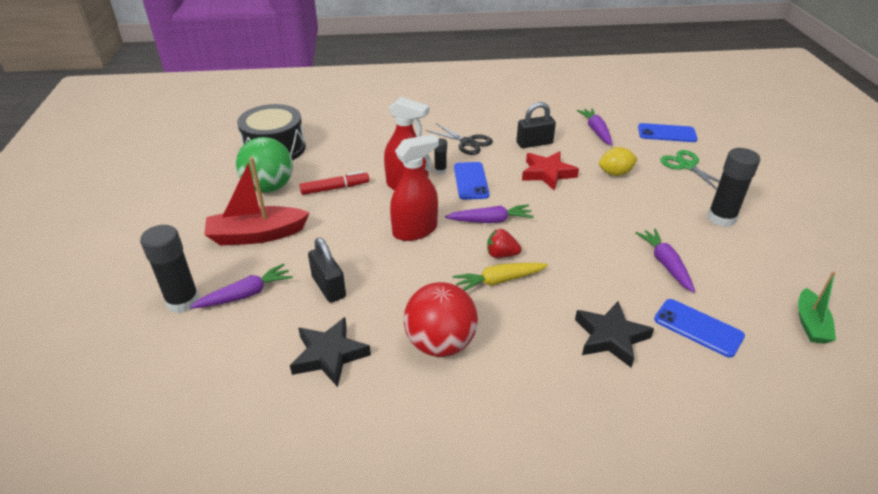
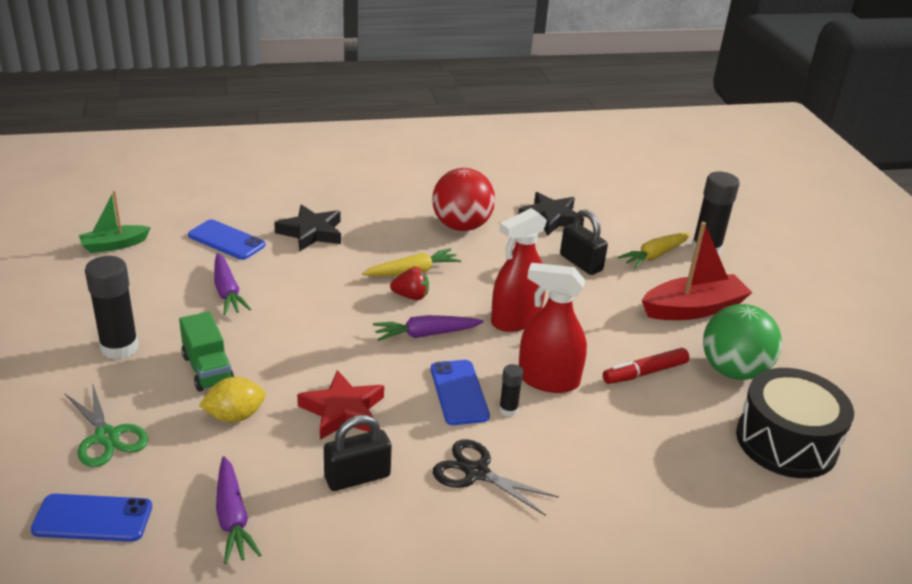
camera: 170 degrees right, 5 degrees down
(246, 294) = (654, 256): purple carrot -> yellow carrot
(647, 201) = (208, 369): none -> green truck
(810, 324) = (114, 245): green boat -> green boat turned 120 degrees counterclockwise

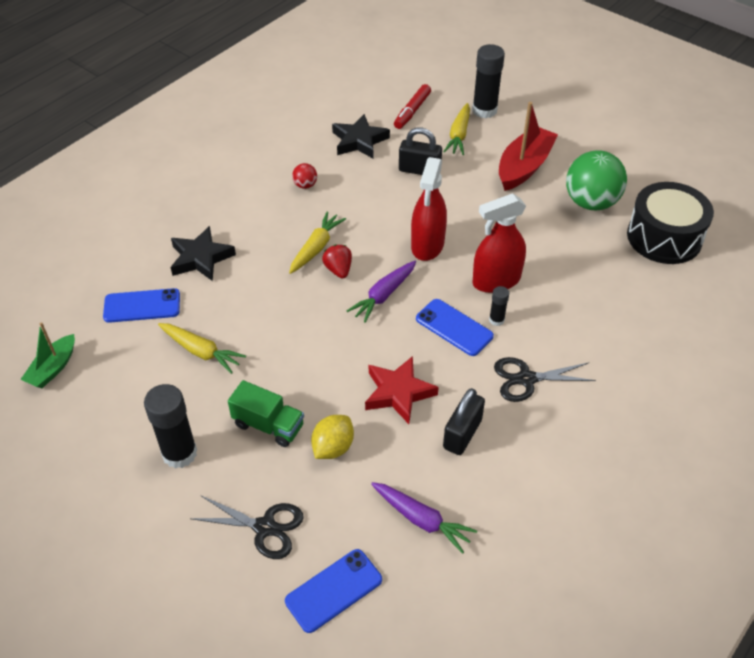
camera: 35 degrees left, 15 degrees up
(107, 437) = (265, 527): green scissors -> black scissors
(227, 292) = (201, 351): purple carrot -> yellow carrot
(411, 296) = (338, 270): red strawberry -> red strawberry turned 75 degrees counterclockwise
(461, 226) = (305, 185): red ball -> red ball, size x0.44
(644, 373) = (545, 237): red marker -> red marker (412, 111)

